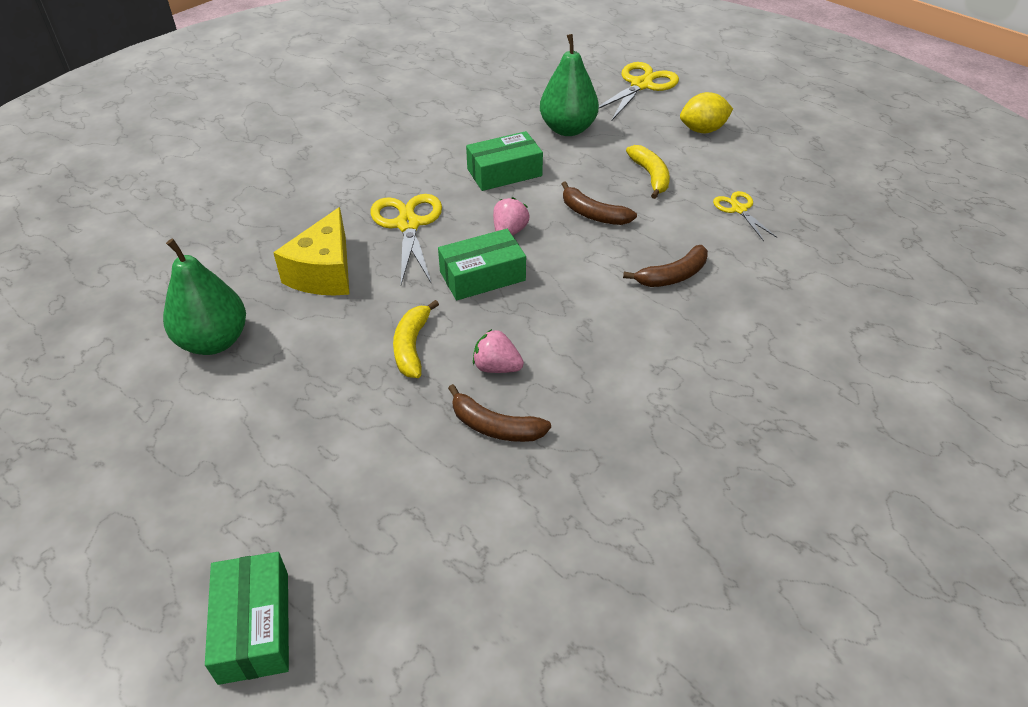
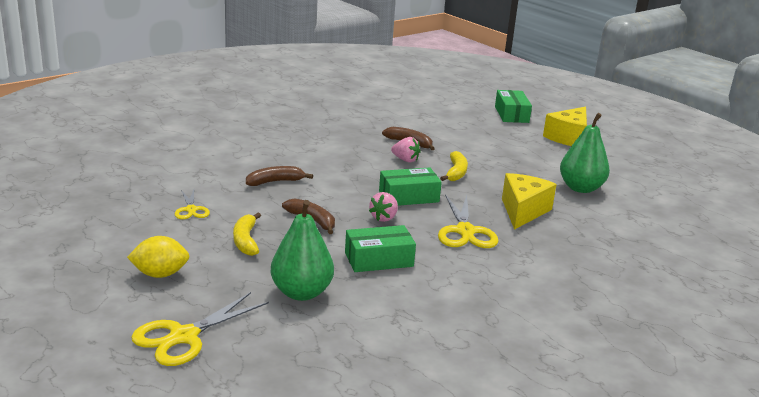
camera: 175 degrees left, 20 degrees down
(156, 524) = (568, 137): none -> yellow cheese

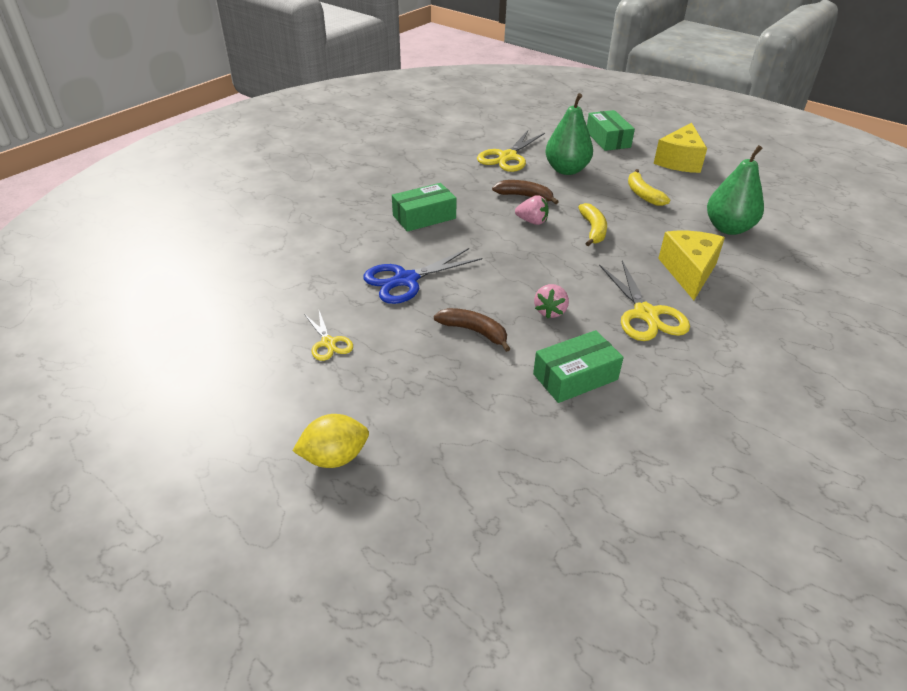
camera: 10 degrees left, 15 degrees up
(184, 336) = (408, 559): yellow scissors -> yellow scissors (507, 157)
(246, 241) = (413, 379): yellow banana -> yellow banana (643, 194)
(275, 182) = (406, 280): brown banana -> blue scissors
(301, 292) = (514, 450): green pear -> green pear (566, 170)
(408, 196) = (561, 274): green box -> green box (424, 217)

